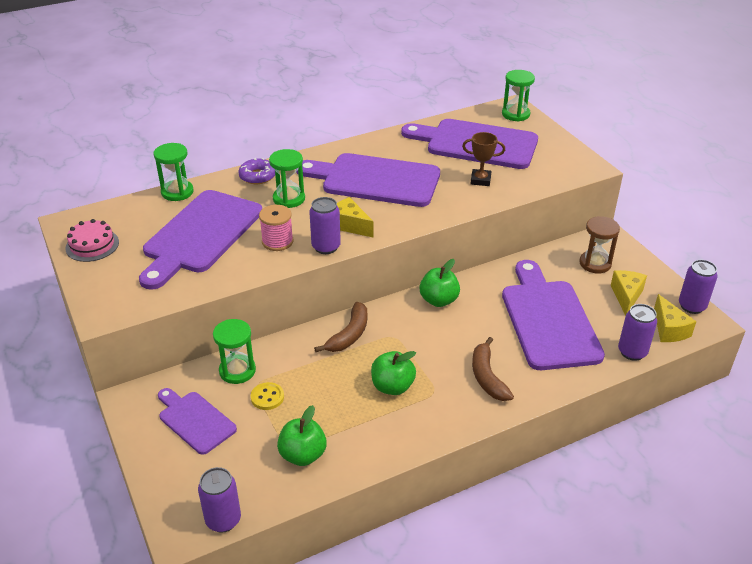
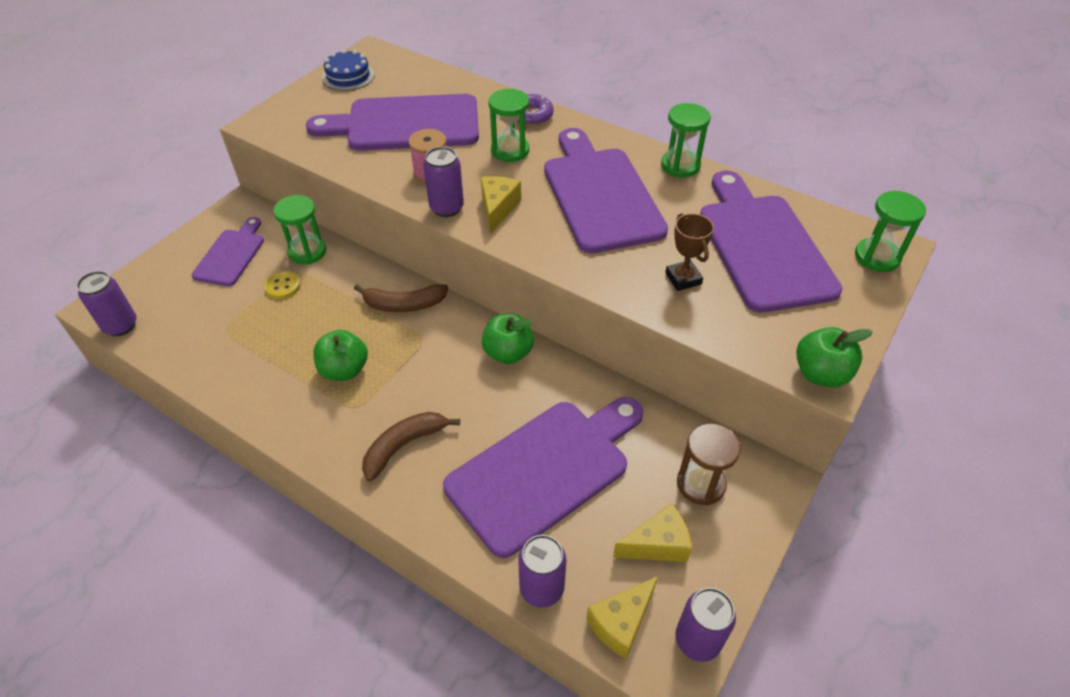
camera: 60 degrees right, 10 degrees up
(92, 245) = (348, 76): pink cake -> blue cake
(177, 192) = (462, 83): green hourglass -> green hourglass (680, 165)
(303, 455) = (218, 343): green apple -> green apple (820, 374)

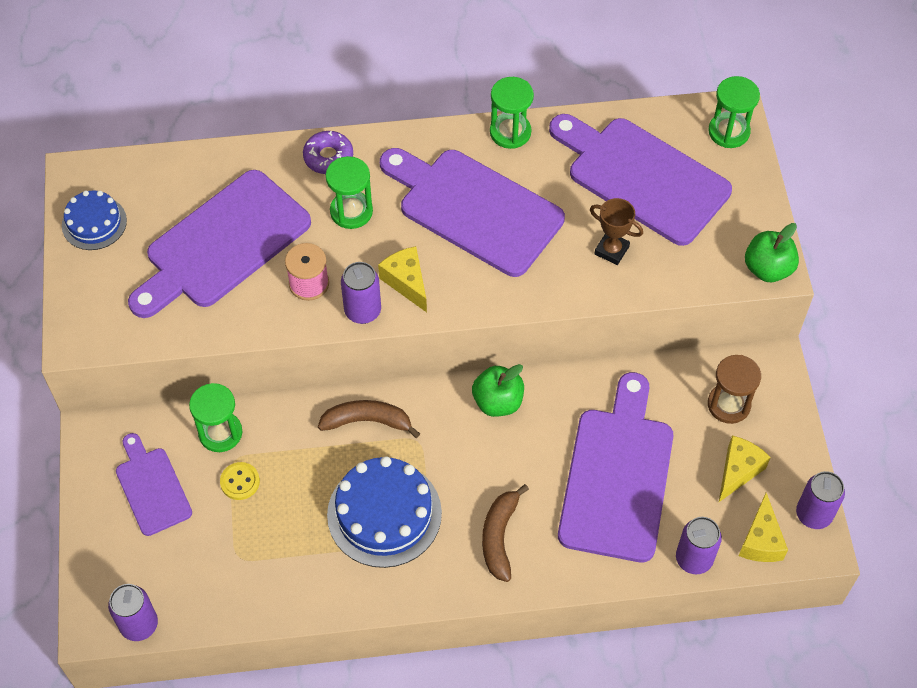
camera: 40 degrees left, 10 degrees up
(344, 370) = (384, 514): green apple -> blue cake
(404, 305) = (367, 421): brown banana -> brown banana turned 135 degrees counterclockwise

